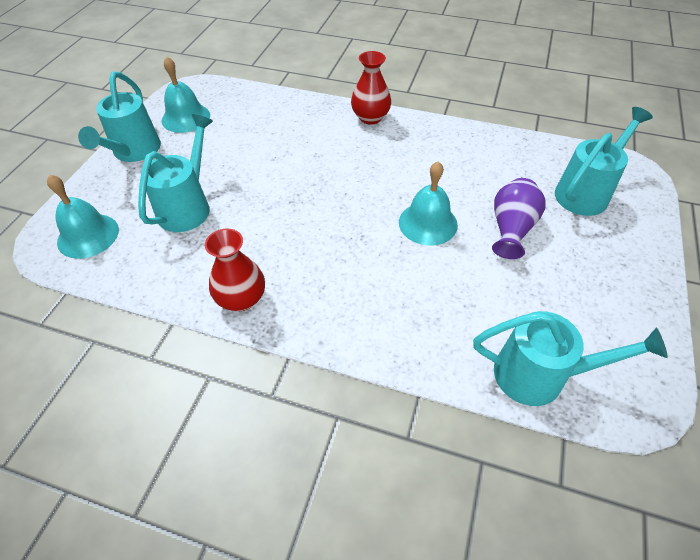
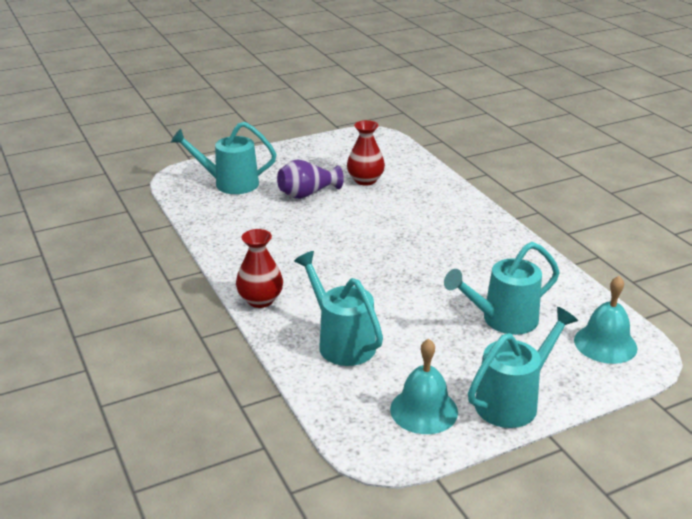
camera: 135 degrees left, 20 degrees down
(241, 299) = (516, 248): red vase -> red vase (365, 180)
(428, 223) = (348, 220): turquoise bell -> none
(540, 375) = (399, 156): turquoise watering can -> turquoise watering can (341, 342)

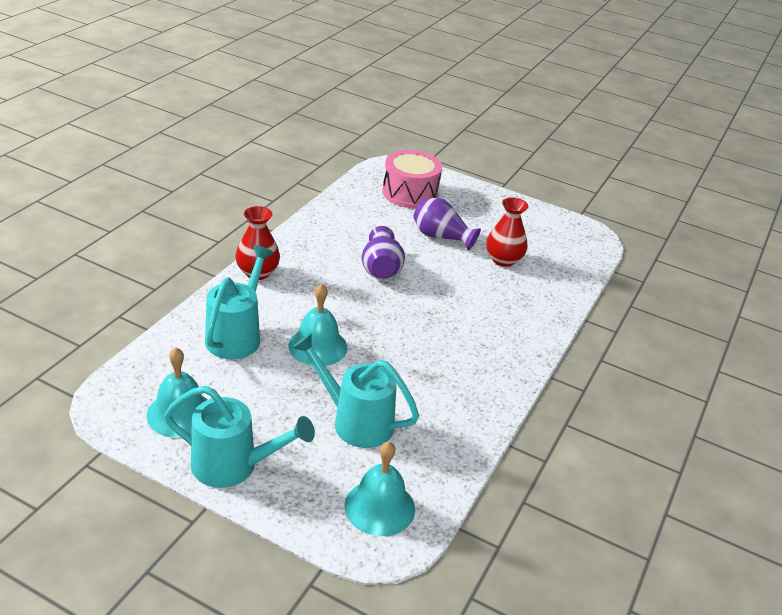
camera: 50 degrees right, 5 degrees up
(229, 183) = (410, 193): turquoise watering can -> pink drum
(320, 236) = (381, 269): none -> purple vase
(395, 305) = (317, 346): none -> turquoise bell

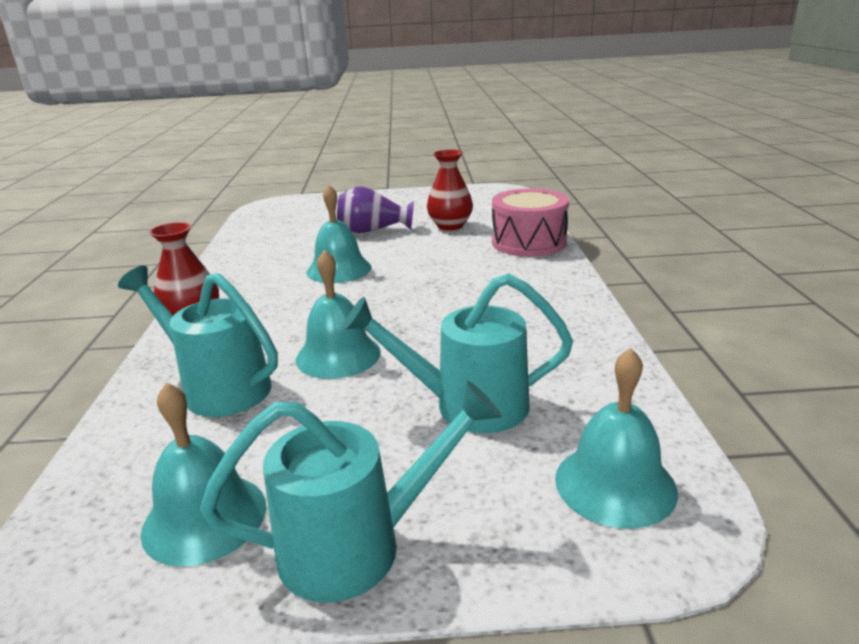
camera: 25 degrees left, 10 degrees down
(237, 335) = (218, 387): turquoise watering can -> turquoise watering can turned 45 degrees counterclockwise
(381, 269) = (339, 269): purple vase -> turquoise bell
(410, 193) = (307, 214): pink drum -> pink drum (529, 242)

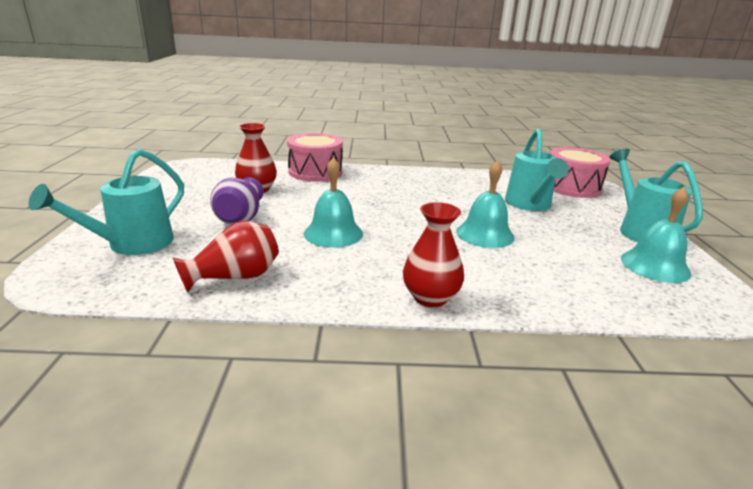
camera: 90 degrees left, 0 degrees up
(218, 387) = (537, 273): turquoise watering can -> turquoise watering can (132, 244)
(257, 246) = (235, 277): none -> red vase
(615, 484) = (572, 187): turquoise bell -> pink drum

